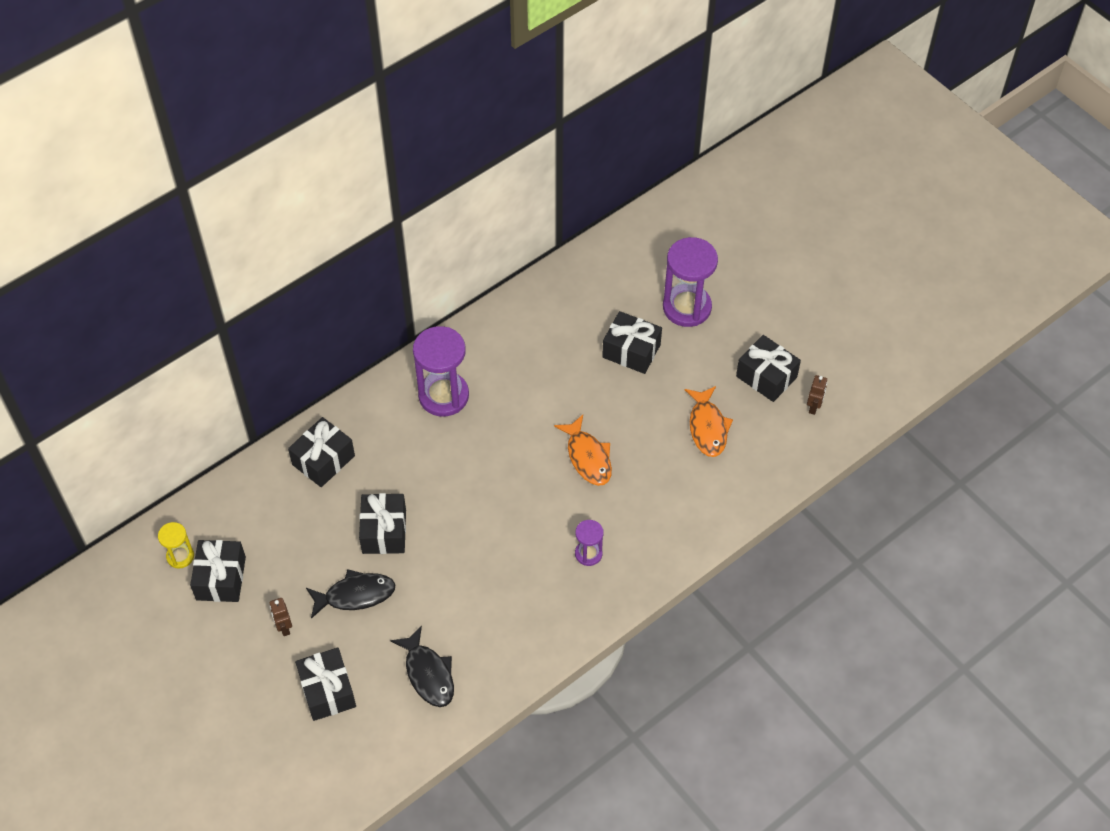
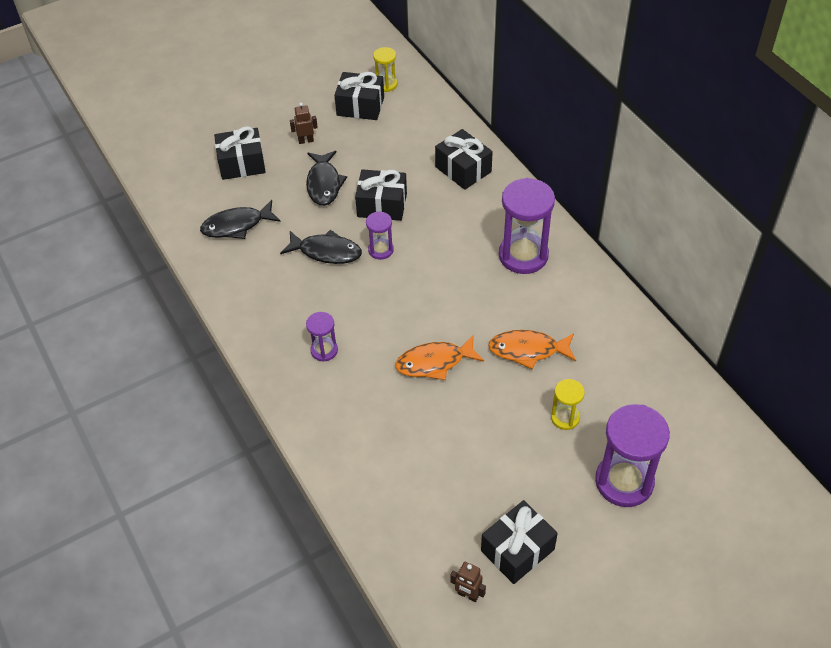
camera: 100 degrees right, 5 degrees down
(450, 523) = (380, 250): none -> purple hourglass
(458, 574) = (326, 252): none -> black fish
(631, 351) = (565, 418): black gift -> yellow hourglass
(707, 427) = (455, 477): orange fish -> orange fish (528, 350)

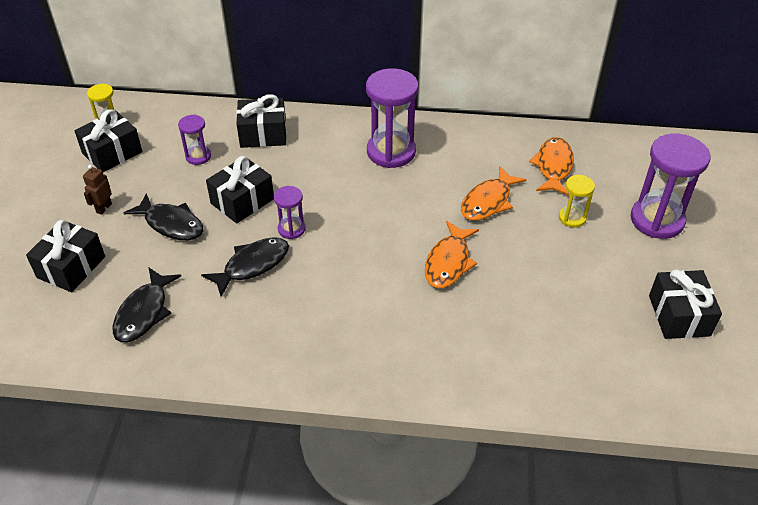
camera: 55 degrees left, 5 degrees down
(324, 350) = (364, 328): purple hourglass -> purple hourglass (198, 156)
(468, 595) = (703, 371): brown robot -> none
(618, 372) = (553, 166): none -> orange fish

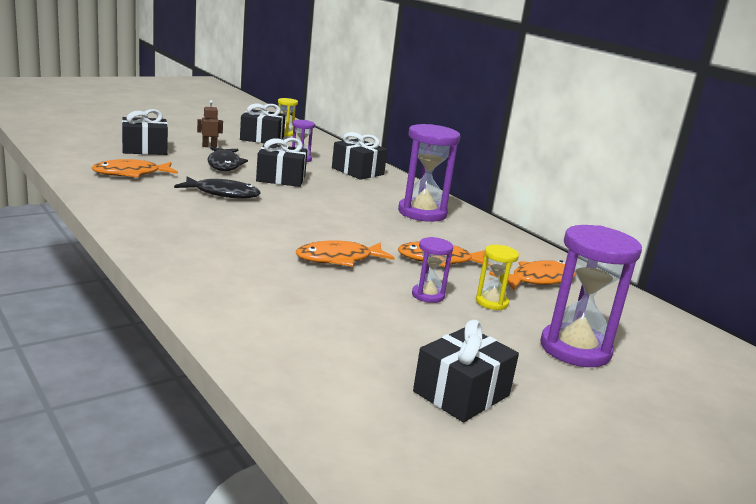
camera: 45 degrees right, 25 degrees down
(144, 312) = (131, 174): black fish -> orange fish
(291, 229) = (279, 198): purple hourglass -> purple hourglass (428, 295)

